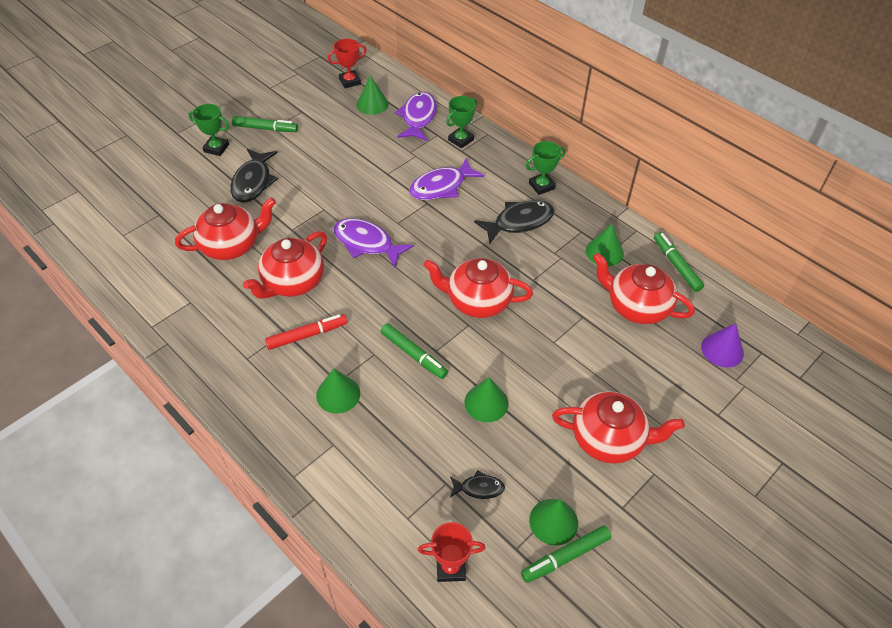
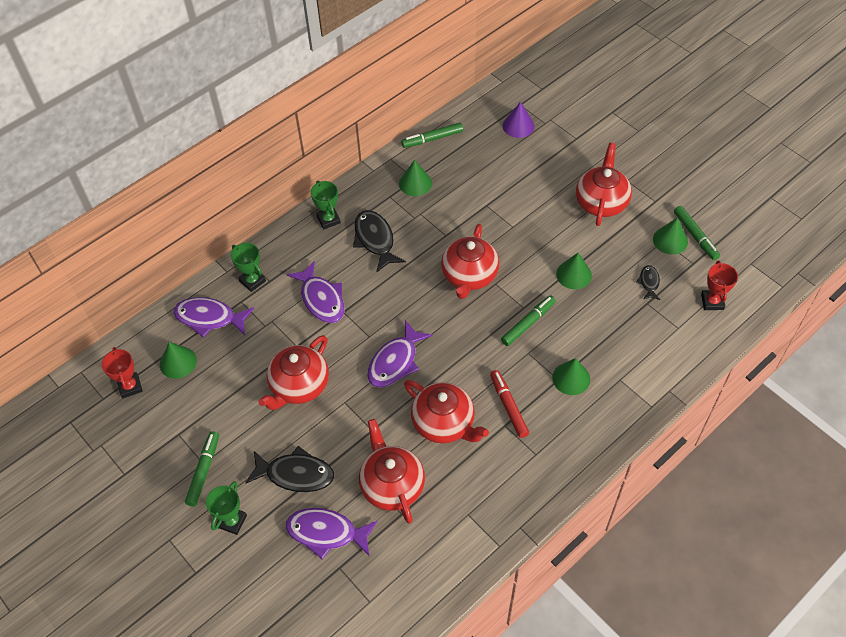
camera: 85 degrees left, 5 degrees up
(193, 204) = (326, 533): none -> purple fish
(636, 306) = (476, 170): red teapot -> red teapot (299, 386)

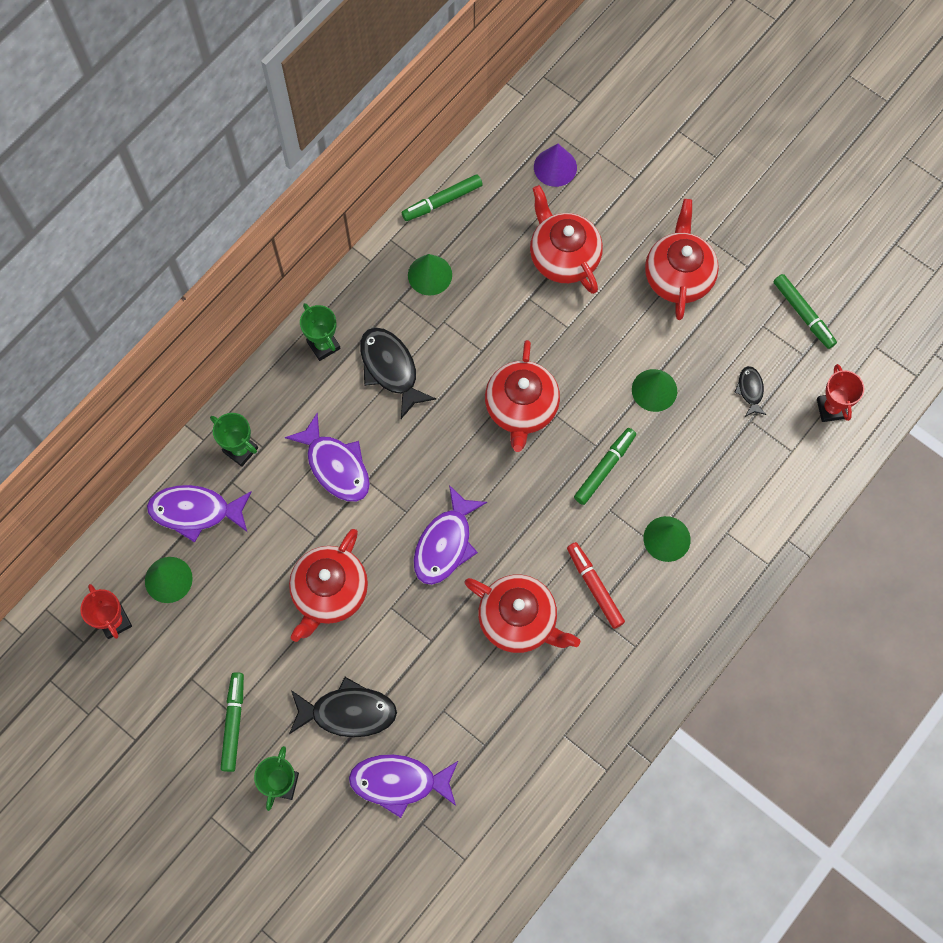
camera: 10 degrees left, 15 degrees up
(392, 484) = (467, 710): red teapot -> red teapot (563, 257)
(670, 240) = (772, 324): green cone -> none

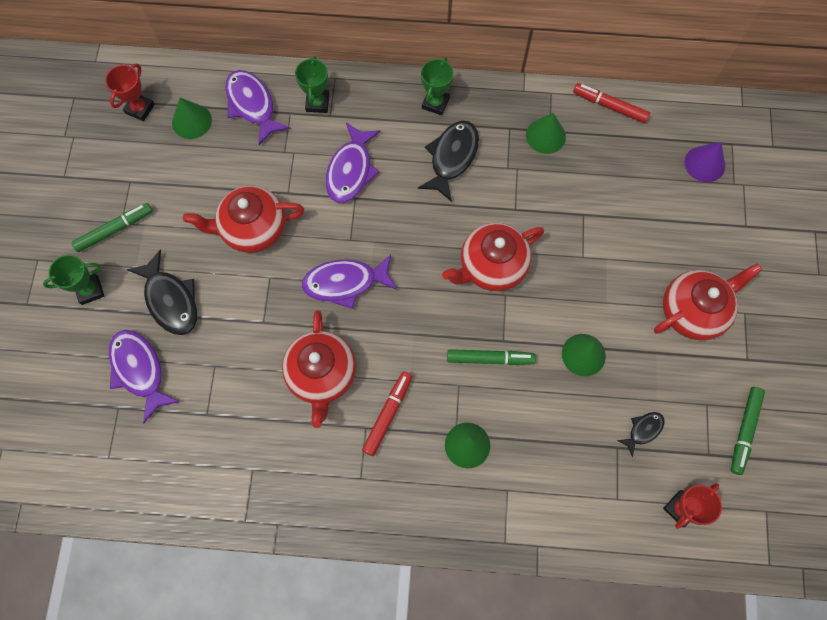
camera: 55 degrees right, 0 degrees up
(442, 201) = (609, 106): green marker -> red marker
(563, 257) = (637, 217): red teapot -> none

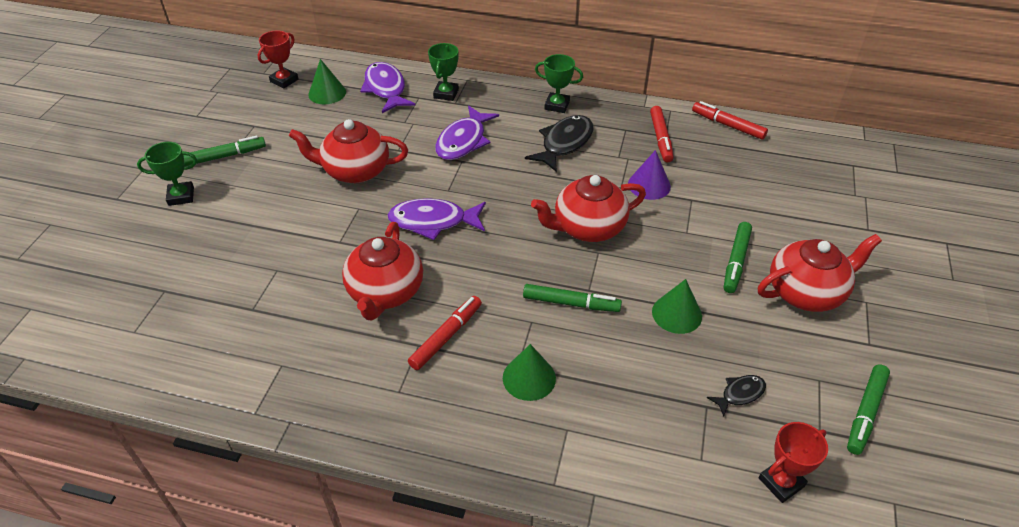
camera: 10 degrees right, 25 degrees down
(139, 370) = (200, 263): purple fish -> none
(170, 300) = (255, 213): black fish -> none
(435, 103) = (557, 105): green trophy -> green trophy turned 75 degrees clockwise
(545, 136) = (660, 138): green cone -> red marker
(630, 285) = (736, 261): none -> green marker
(704, 164) = (823, 176): purple cone -> purple cone (649, 185)

